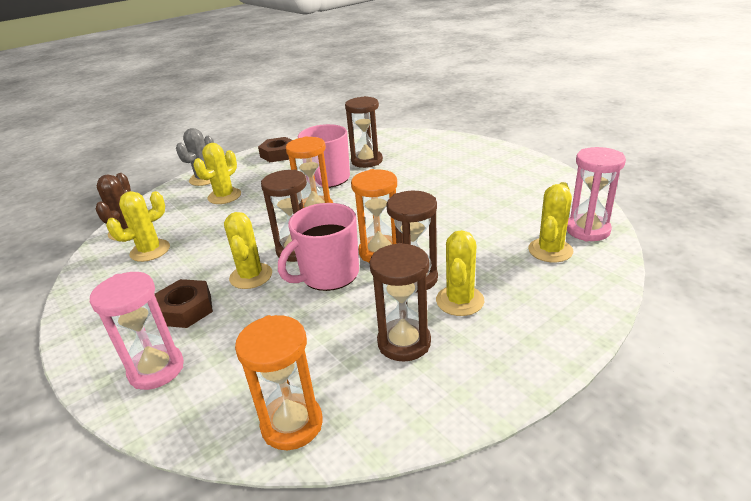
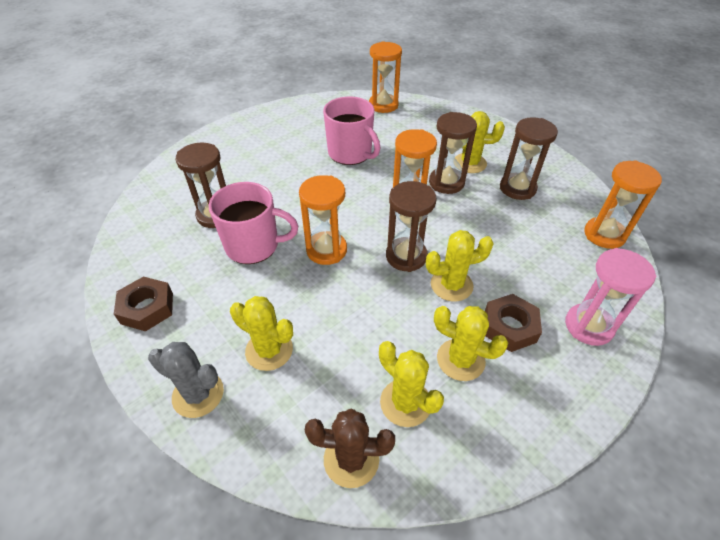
camera: 95 degrees left, 15 degrees up
(328, 275) = (445, 230): pink mug -> pink mug (350, 153)
(550, 250) = (408, 122): yellow cactus -> yellow cactus (460, 360)
(587, 230) = (383, 105): pink hourglass -> orange hourglass

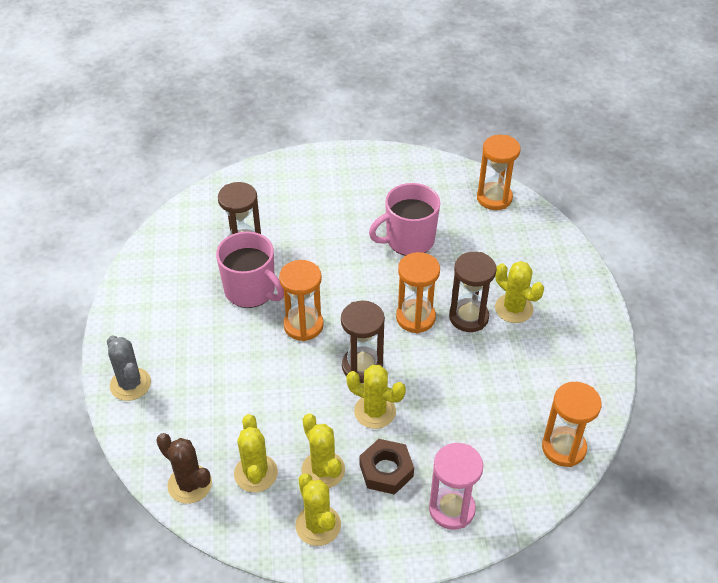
camera: 35 degrees right, 0 degrees up
(147, 308) = (141, 301): brown nut -> none
(269, 350) = (197, 381): yellow cactus -> yellow cactus (318, 525)
(350, 153) = (409, 240): pink mug -> pink mug turned 75 degrees clockwise
(517, 188) = (532, 359): brown hourglass -> none

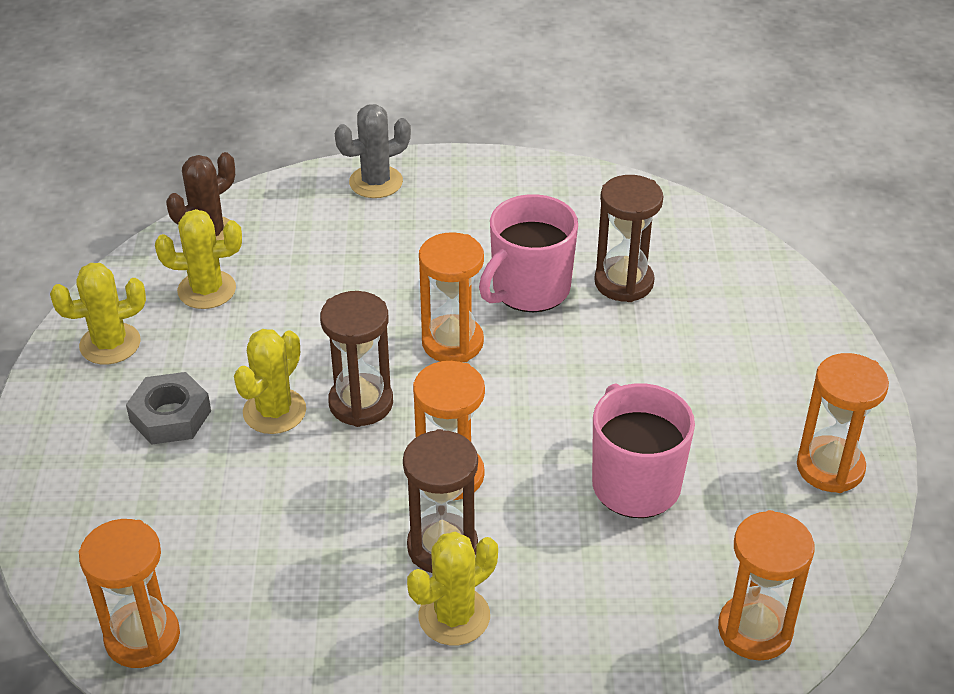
camera: 95 degrees right, 5 degrees down
(323, 470) = (191, 352): yellow cactus -> none
(386, 168) = (830, 467): none -> orange hourglass
(386, 470) = (170, 416): brown nut -> grey nut
(451, 509) = (84, 481): pink hourglass -> none

